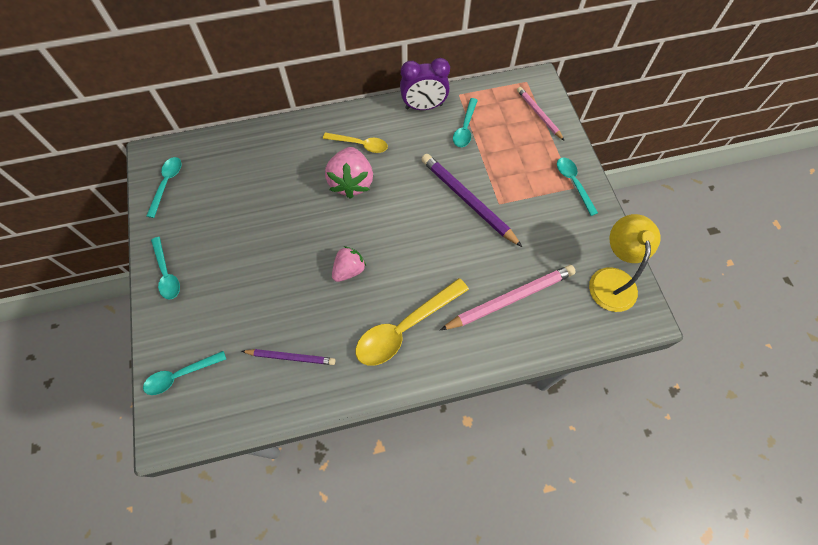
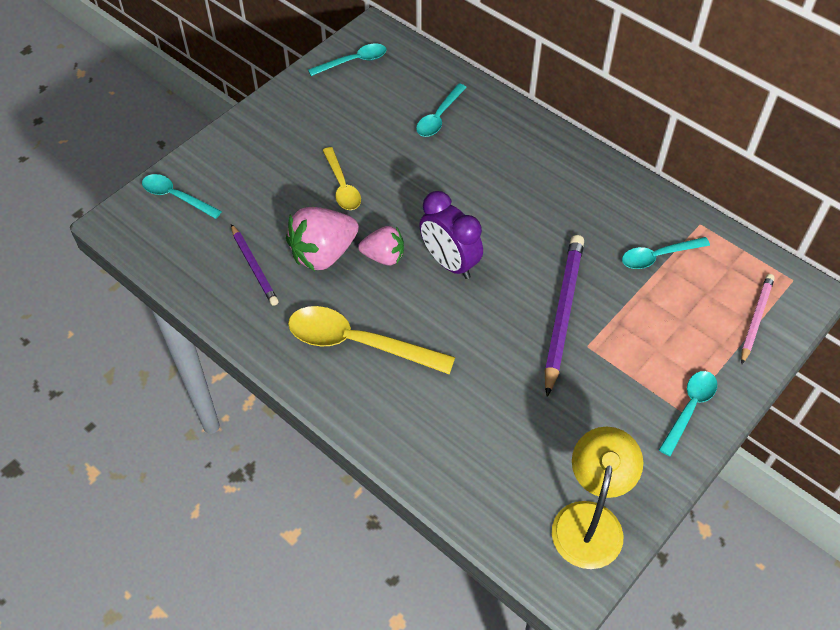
camera: 55 degrees right, 10 degrees down
(166, 273) = (264, 122): turquoise spoon -> turquoise spoon (439, 117)
(351, 182) = (487, 197): pink strawberry -> pink strawberry (323, 254)
(360, 145) = (540, 176): yellow spoon -> yellow spoon (342, 186)
(424, 107) = (647, 202): purple clock -> purple clock (449, 263)
(510, 299) = (473, 423): pink pencil -> none
(612, 279) = (590, 520): yellow lamp -> yellow lamp turned 45 degrees counterclockwise

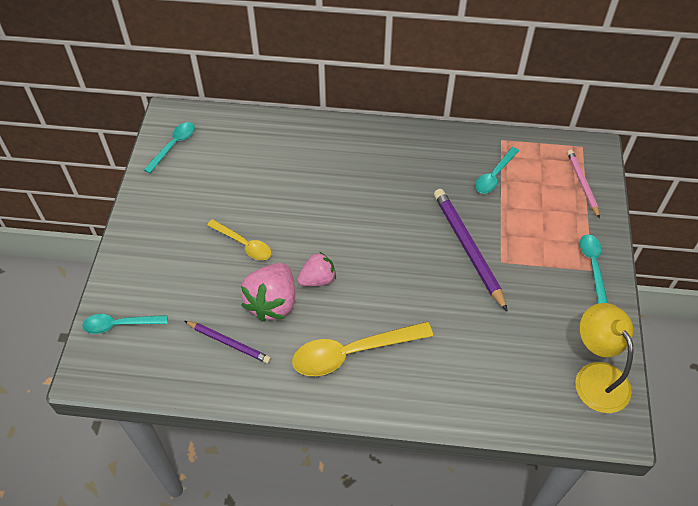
camera: 35 degrees left, 0 degrees up
(439, 117) = (272, 155): turquoise spoon -> none
(449, 263) = (366, 257): purple clock -> none

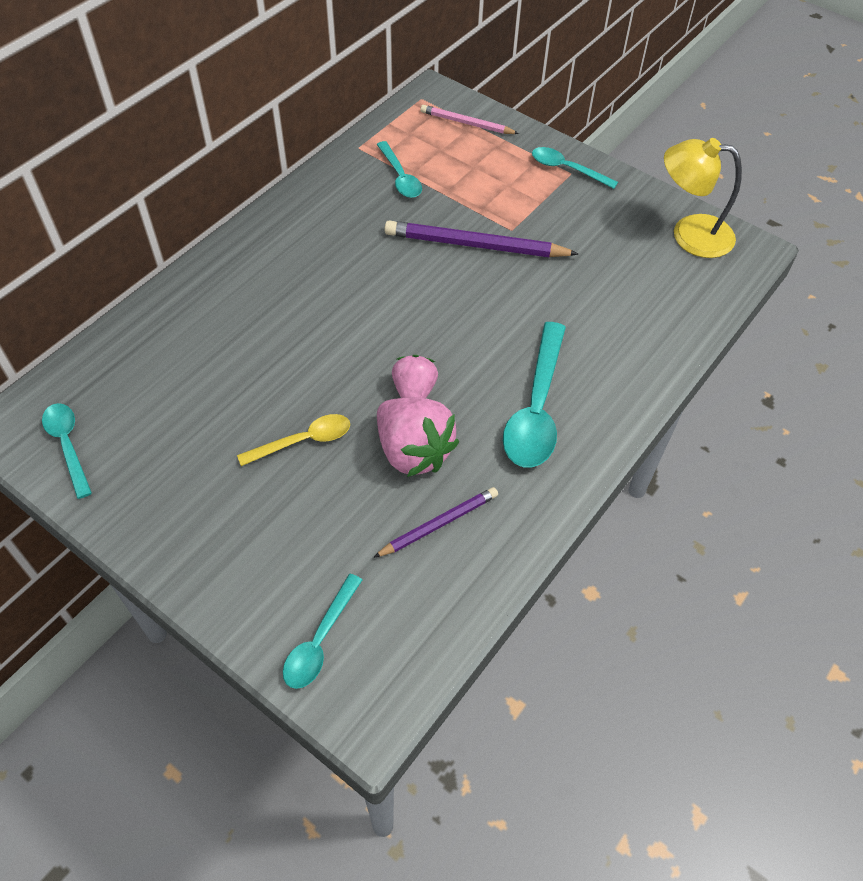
camera: 60 degrees left, 0 degrees up
(352, 352) = (536, 408): yellow spoon -> turquoise spoon

